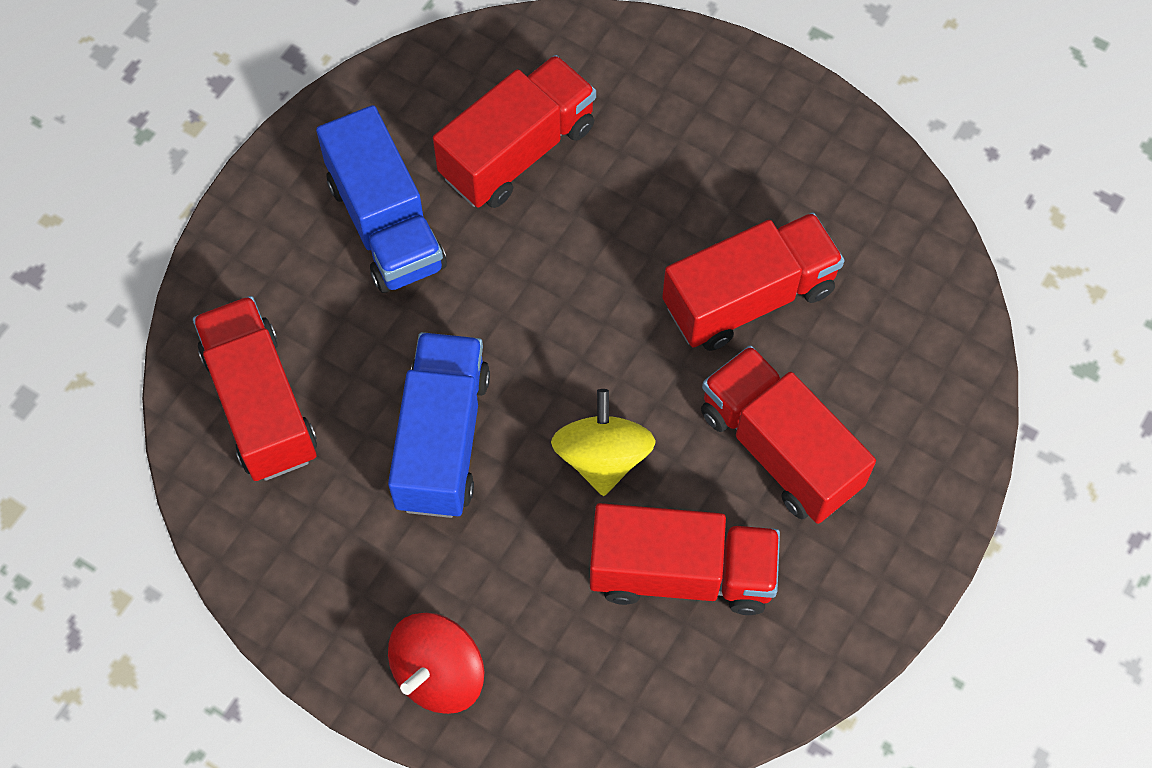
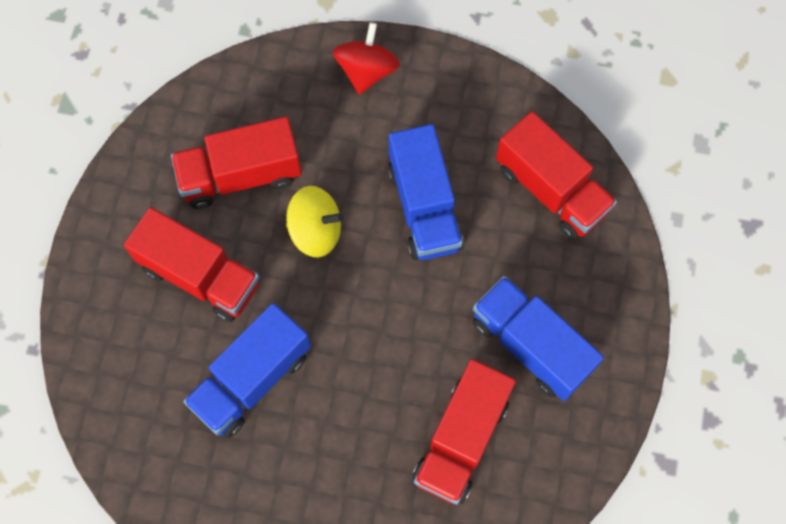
camera: 160 degrees right, 5 degrees up
(602, 457) = (316, 231): yellow spinning top -> yellow spinning top turned 60 degrees counterclockwise
(749, 298) = (252, 379): red truck -> blue truck

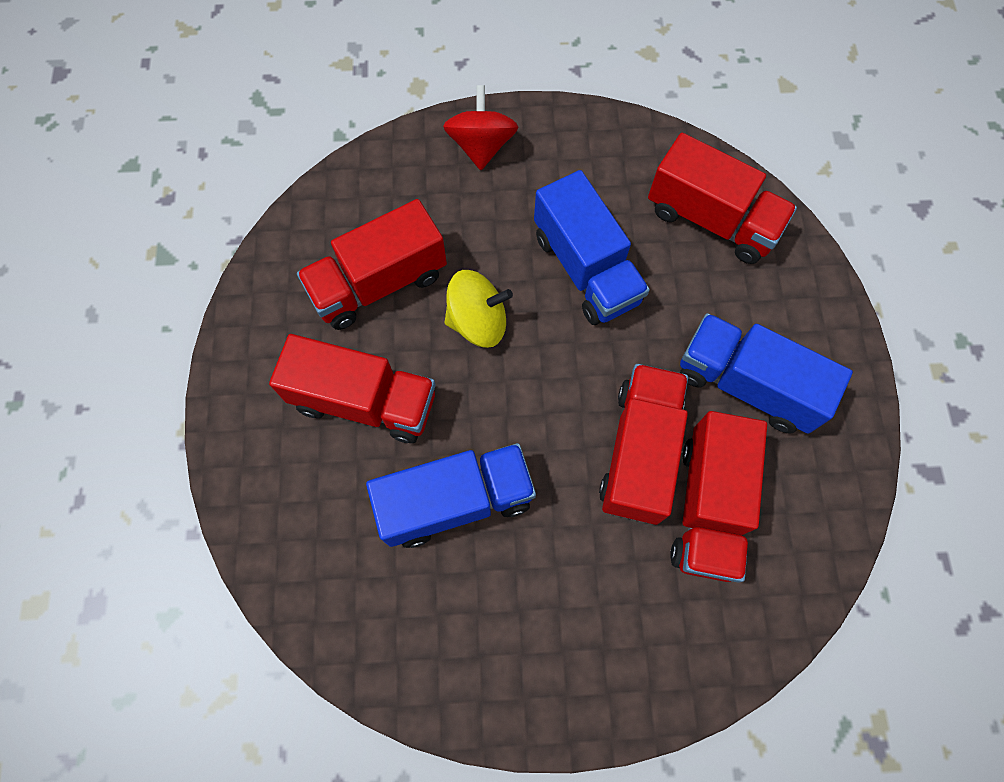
camera: 15 degrees left, 0 degrees up
(252, 379) = (456, 501): blue truck -> blue truck turned 135 degrees counterclockwise
(418, 379) = (639, 452): none -> red truck

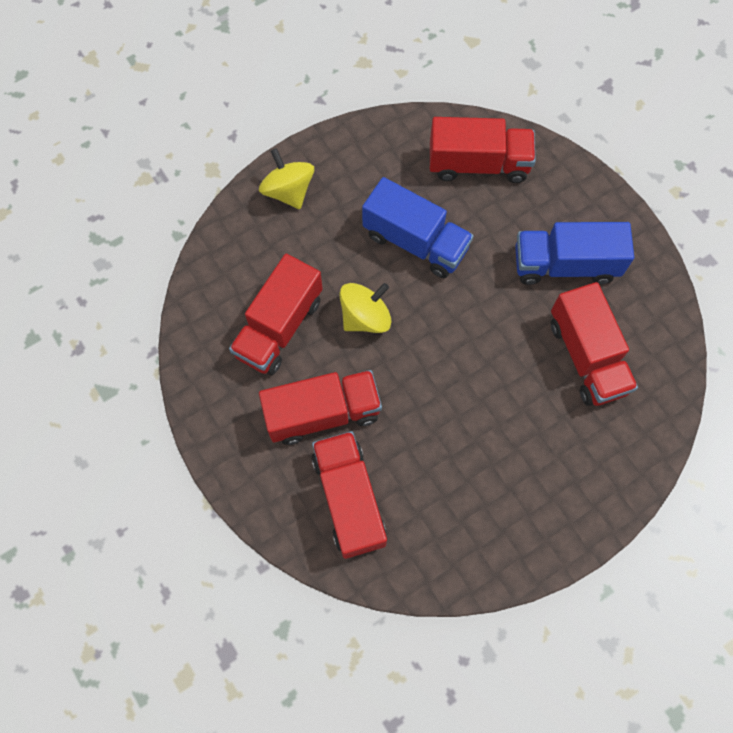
camera: 30 degrees left, 0 degrees up
(456, 501) = (426, 444): blue truck -> none
(481, 146) = (288, 191): red spinning top -> yellow spinning top
(639, 452) = (524, 346): red truck -> red truck (349, 499)

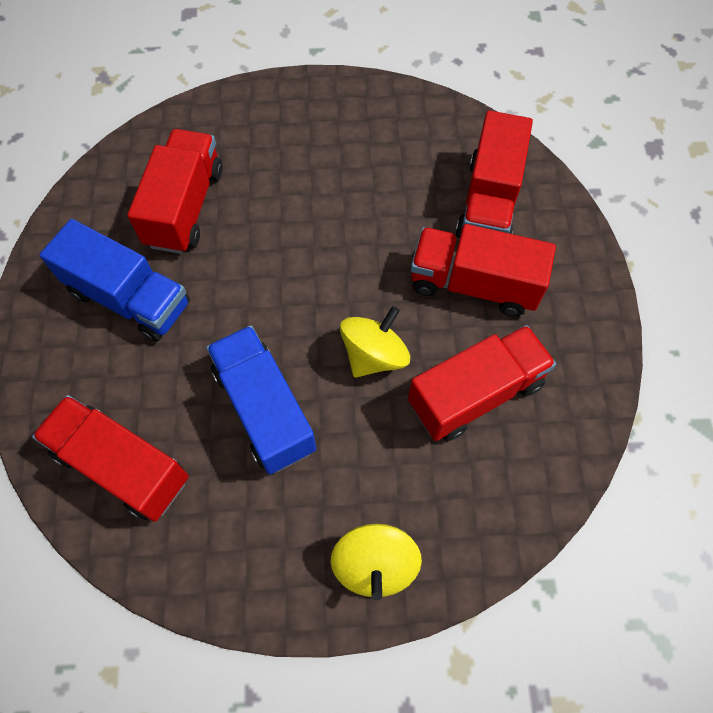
camera: 150 degrees left, 5 degrees down
(365, 317) = (374, 355): yellow spinning top -> yellow spinning top turned 135 degrees clockwise

